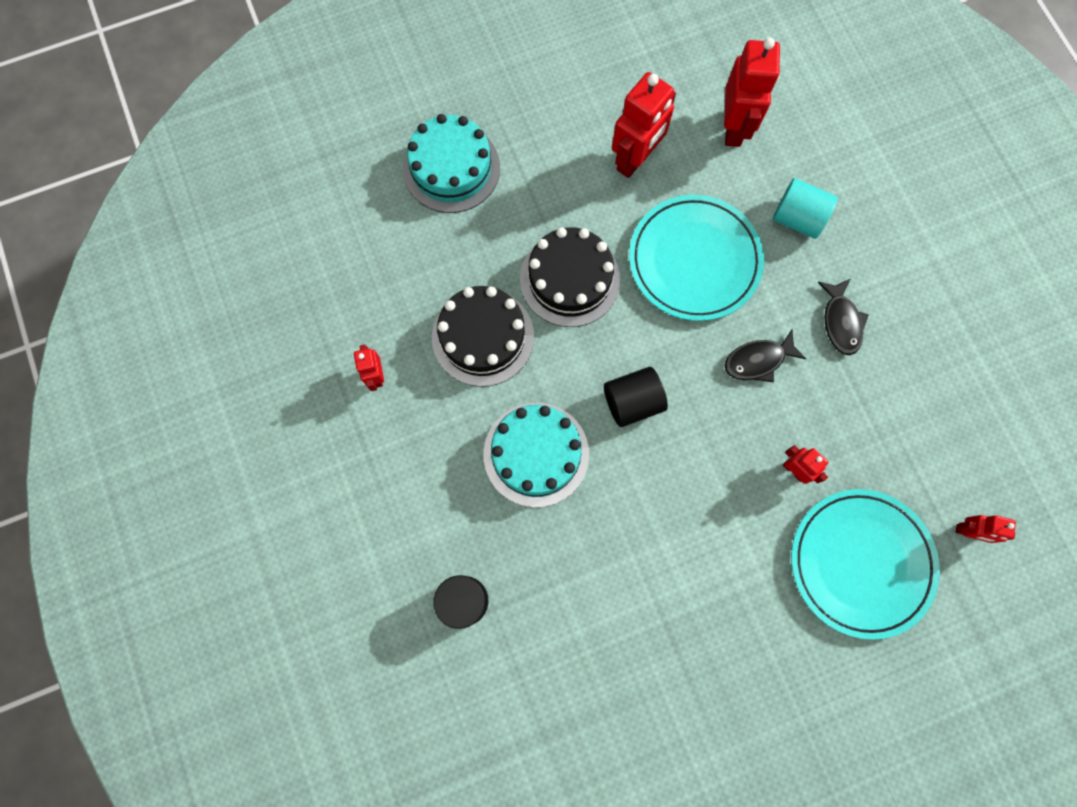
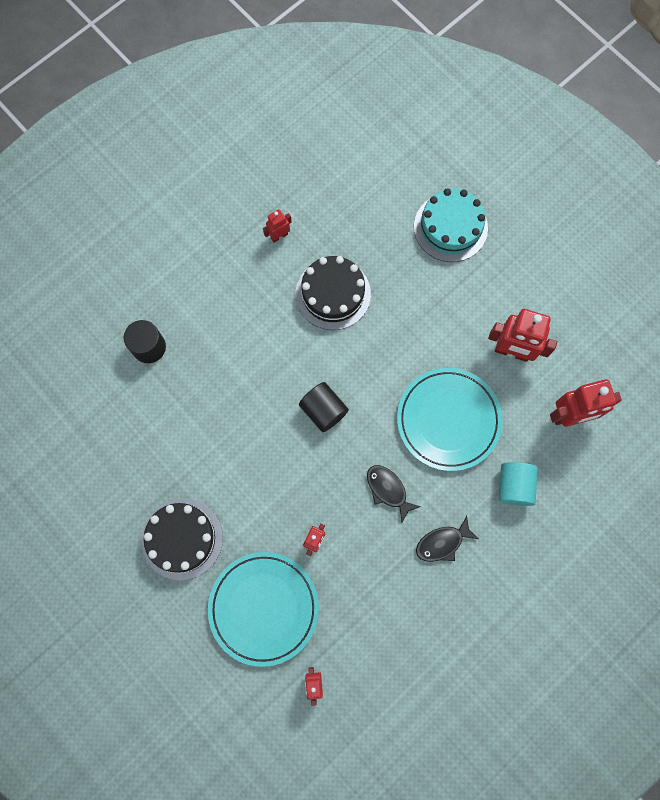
camera: 70 degrees right, 0 degrees up
(536, 454) = (263, 358): turquoise cake -> none
(570, 279) = (398, 337): black cake -> black cake (182, 538)

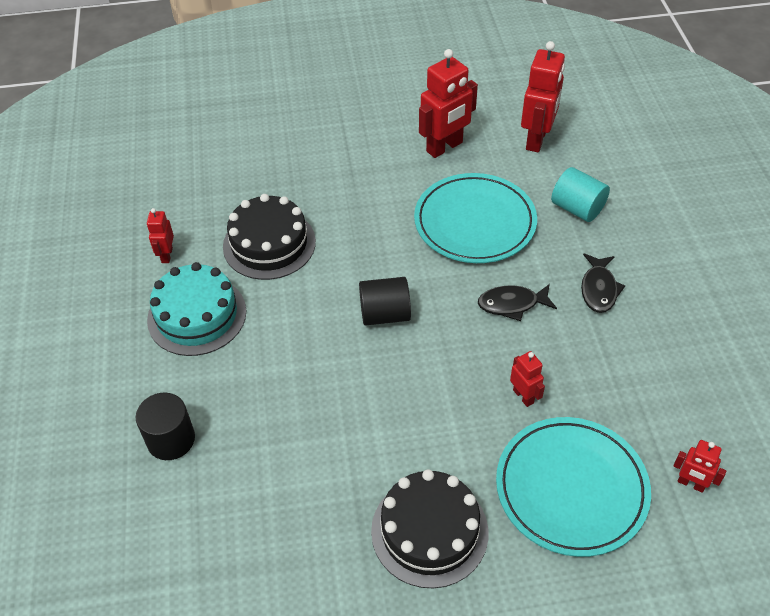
camera: 55 degrees left, 25 degrees down
(450, 227) = (288, 129): turquoise cake -> turquoise cake (197, 315)

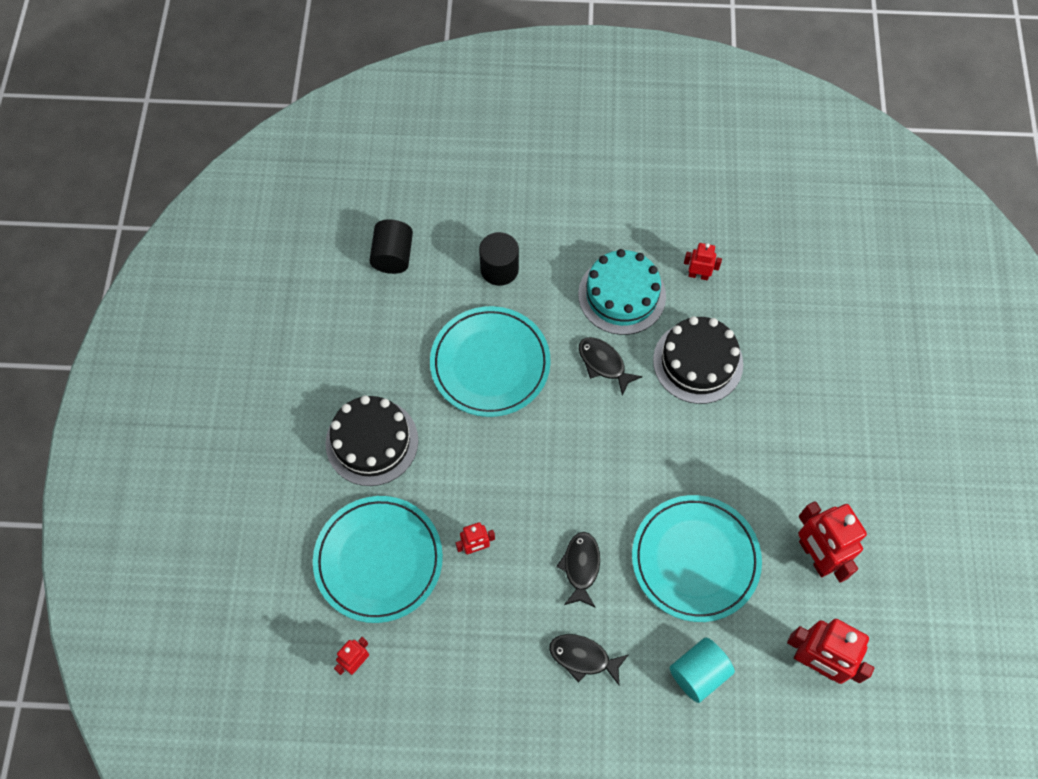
camera: 100 degrees right, 15 degrees up
(283, 319) = (604, 363): none -> black fish
(301, 425) = (490, 364): none -> turquoise plate
(385, 314) = (592, 449): black cylinder -> black cylinder (393, 256)

